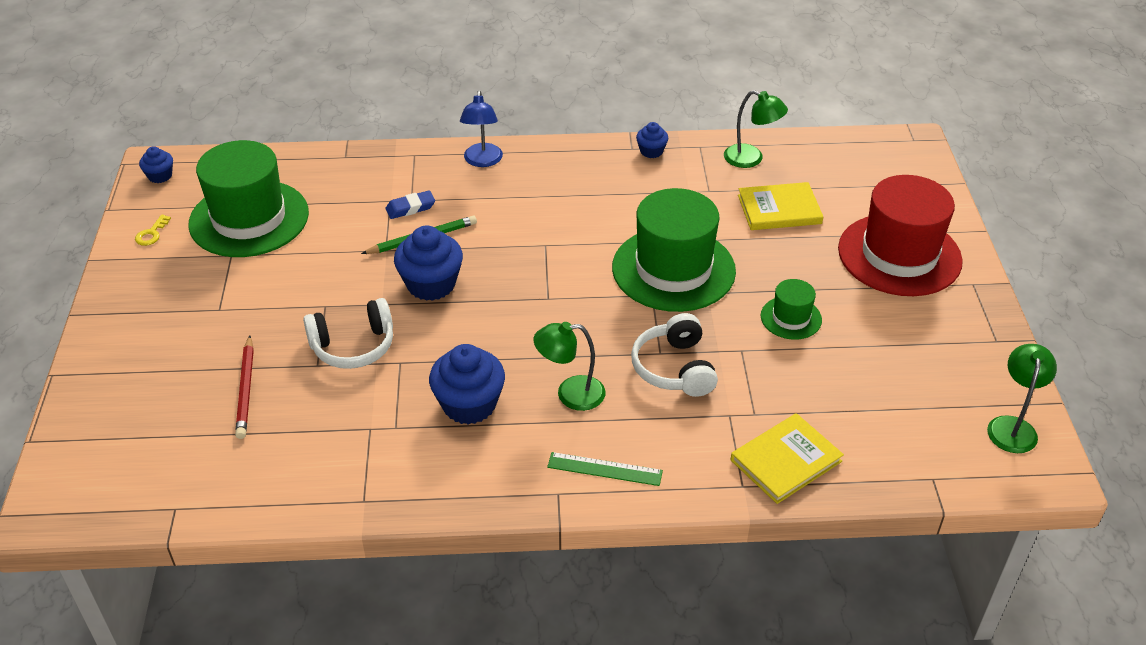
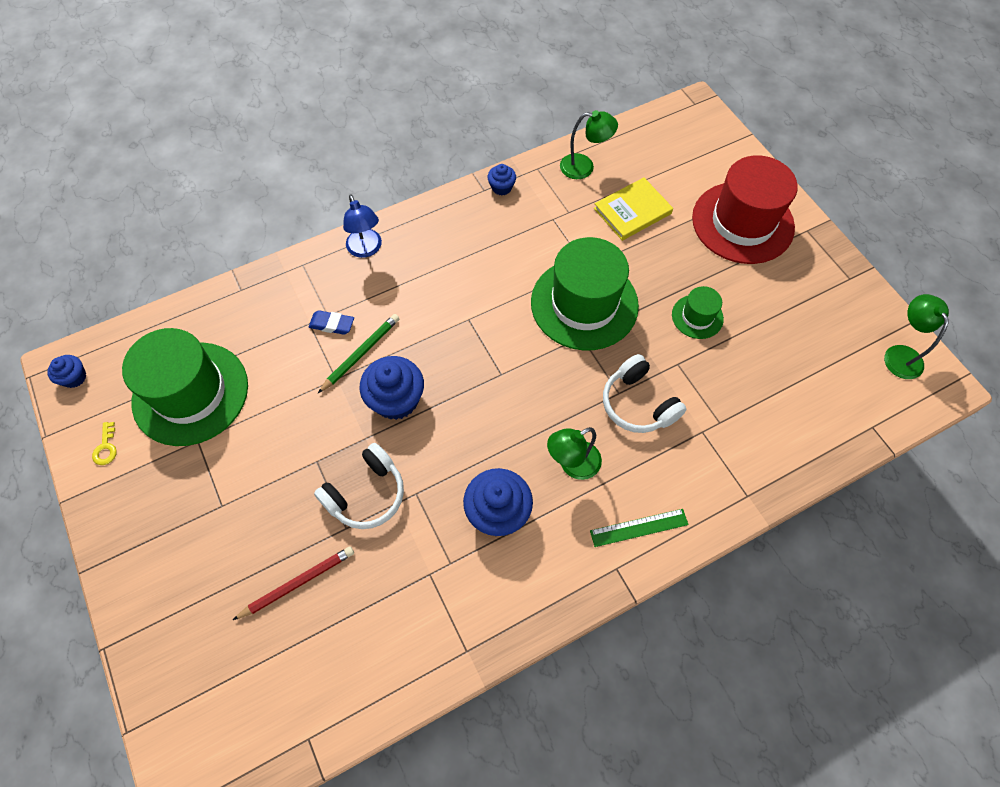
camera: 25 degrees left, 20 degrees up
(246, 390) = (298, 583): red pencil -> red pencil turned 90 degrees counterclockwise
(410, 208) = (332, 324): blue eraser -> blue eraser turned 60 degrees clockwise
(785, 460) = (765, 457): yellow book -> none

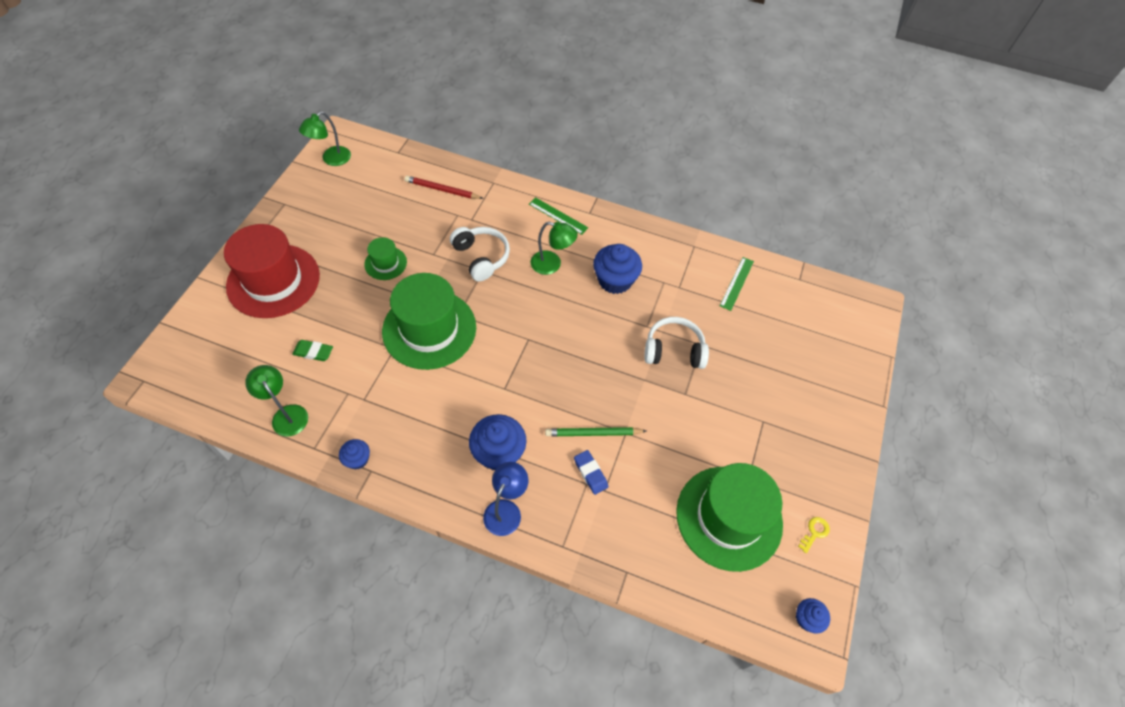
camera: 135 degrees left, 5 degrees down
(298, 583) = (751, 343): red pencil -> red pencil (442, 190)
(375, 648) = (736, 283): none -> green ruler
(396, 400) = (603, 383): blue cupcake -> blue cupcake (498, 452)
(632, 211) = (313, 352): yellow book -> green eraser
(638, 403) = (481, 257): white headphones -> white headphones turned 45 degrees counterclockwise

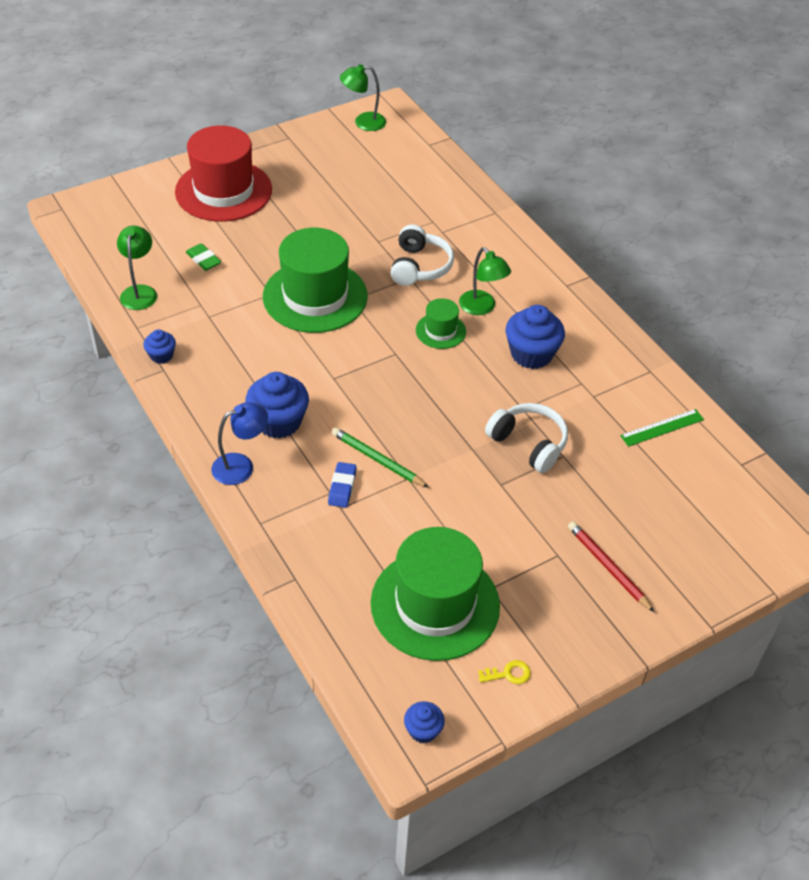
camera: 40 degrees right, 10 degrees down
(385, 263) = (329, 226): green hat -> green hat (440, 331)
(442, 190) = (439, 194): red pencil -> red pencil (608, 567)
(558, 216) = (531, 271): green ruler -> none

